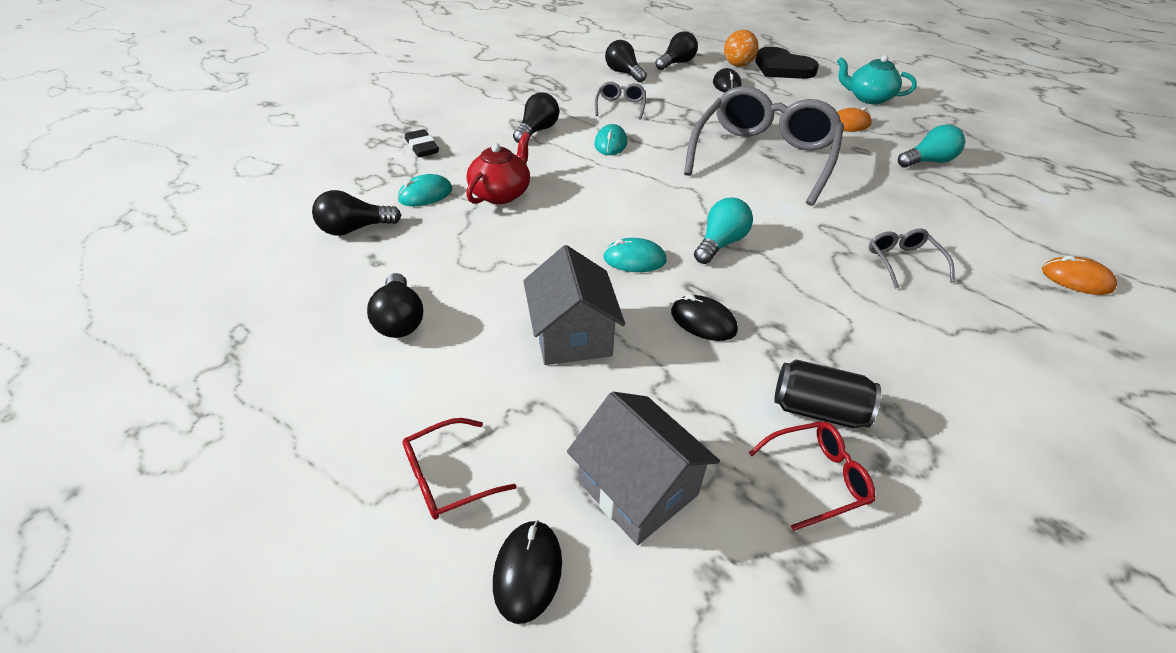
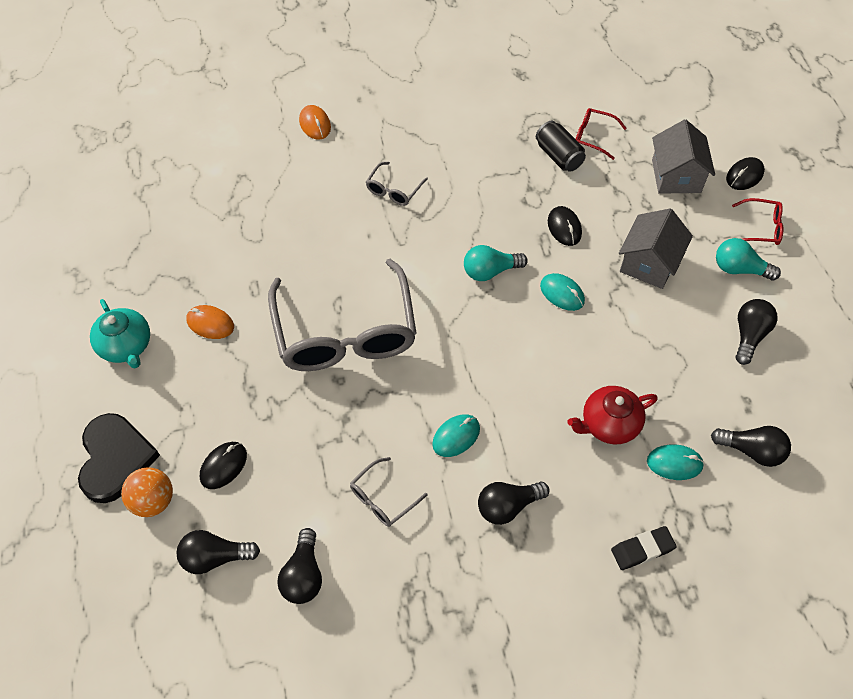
camera: 140 degrees left, 15 degrees up
(422, 147) = (642, 549): black eraser -> black eraser turned 60 degrees clockwise
(763, 156) = (345, 332): grey glasses -> grey glasses turned 75 degrees counterclockwise
(927, 161) = (227, 245): turquoise light bulb -> turquoise light bulb (739, 269)

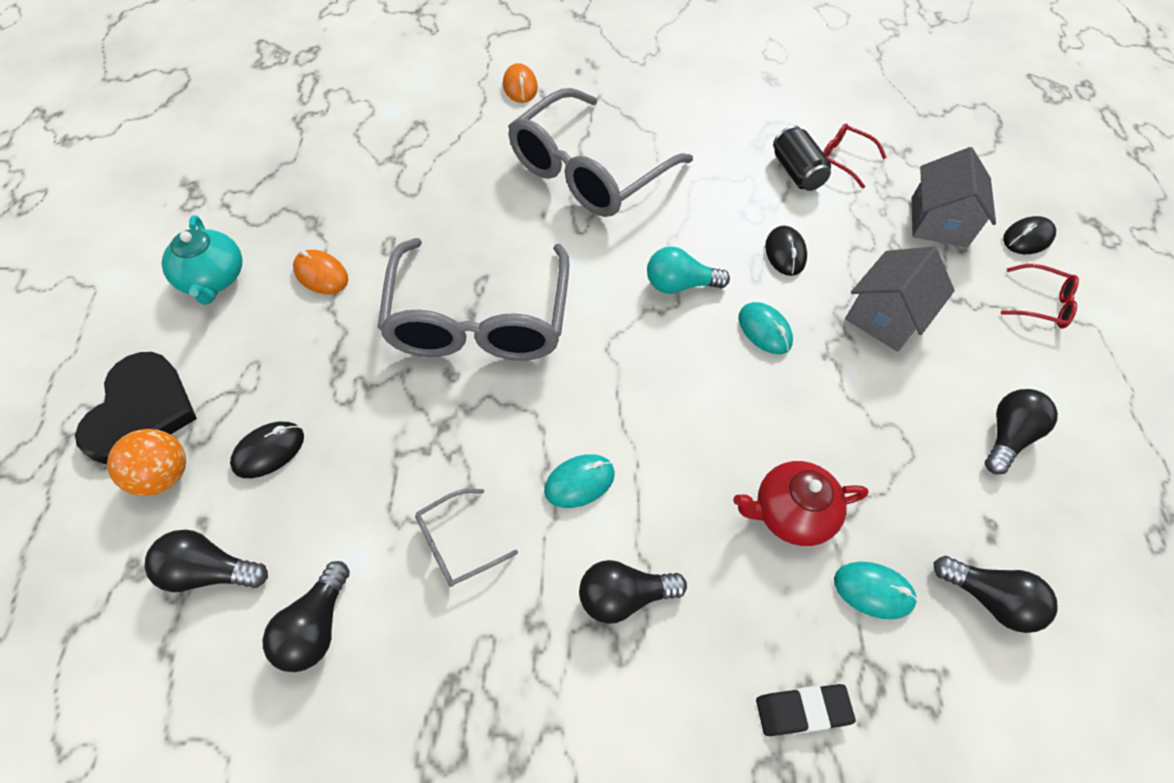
camera: 10 degrees right, 0 degrees up
(394, 190) = (588, 171): grey glasses -> grey glasses, size x2.41
(739, 269) = (1005, 348): turquoise light bulb -> none

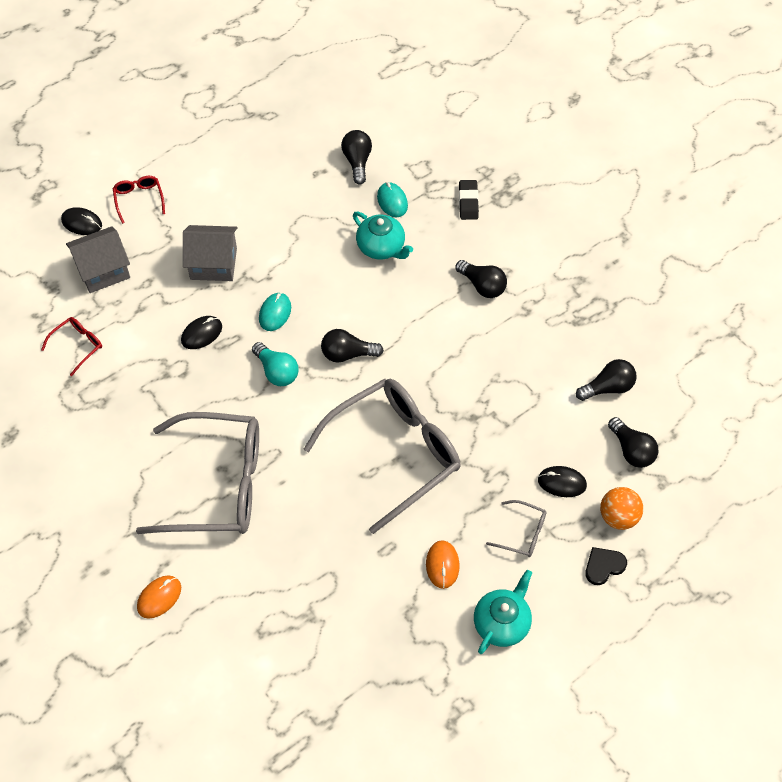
camera: 125 degrees left, 0 degrees up
(141, 411) = (603, 566): black heart -> black heart, size x0.53
(457, 544) = (523, 364): grey glasses -> grey glasses (522, 533)
(579, 482) = (446, 337): turquoise mouse -> none
(790, 513) = (381, 247): red teapot -> turquoise teapot
(796, 172) = (115, 365): black can -> none
(802, 710) = (468, 202): black eraser -> black eraser turned 45 degrees clockwise
(843, 159) = (77, 346): red glasses -> red glasses turned 135 degrees counterclockwise
(1007, 436) = (255, 184): black light bulb -> black light bulb (347, 354)

